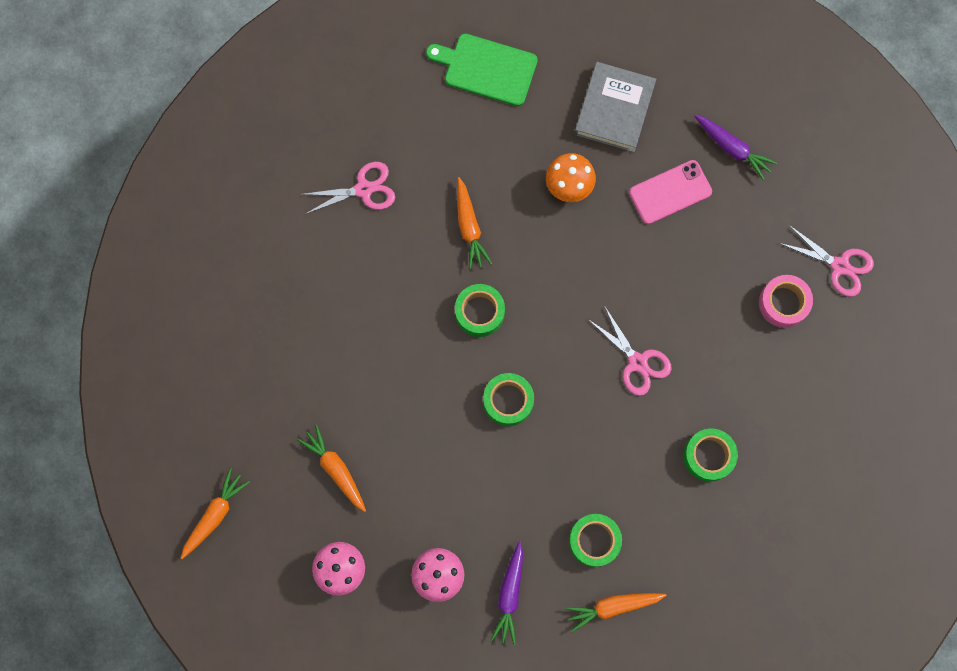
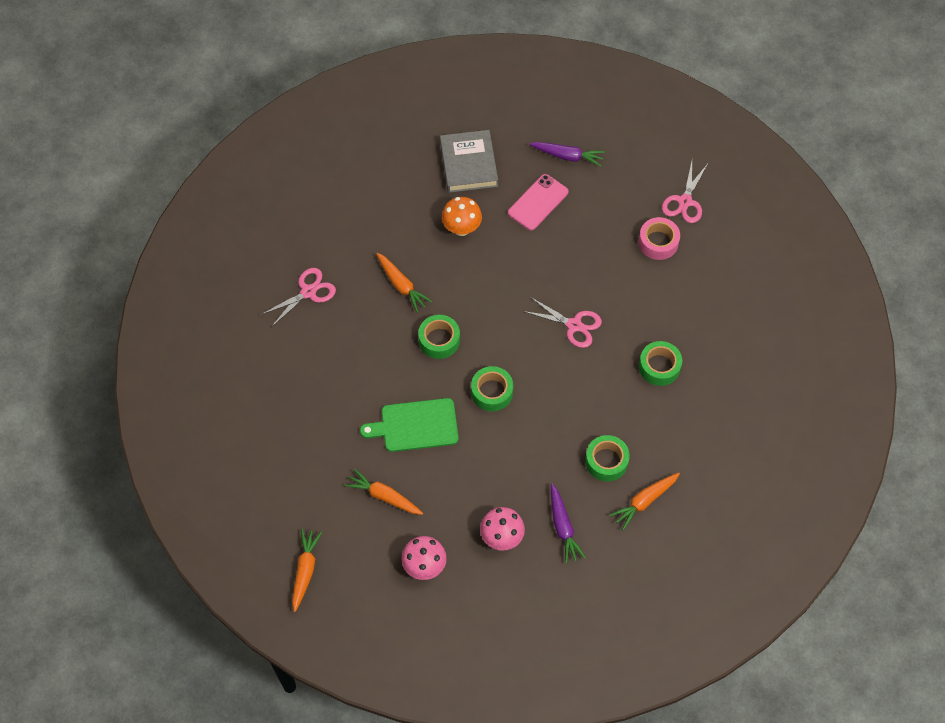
camera: 25 degrees left, 15 degrees down
(486, 68) = (360, 174): green cutting board -> green cutting board (415, 425)
(840, 266) = (685, 201): pink scissors -> pink scissors turned 105 degrees clockwise

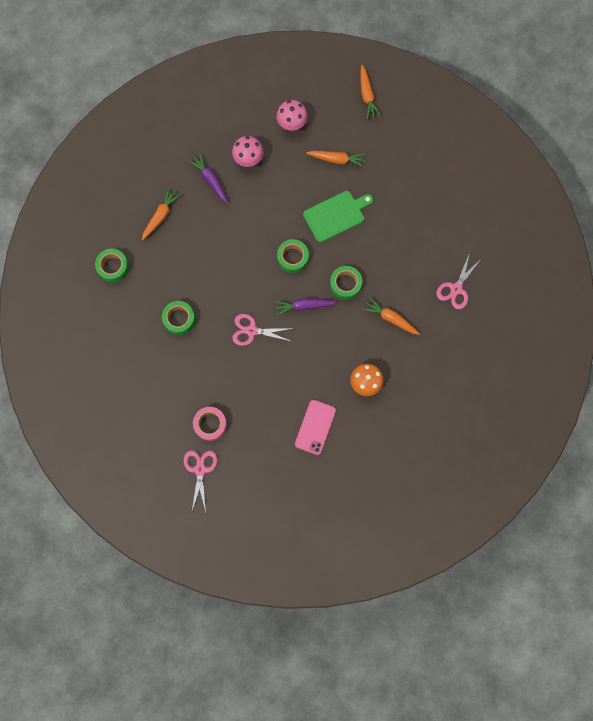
camera: 160 degrees right, 15 degrees up
(468, 164) = (382, 442): grey book -> none
(567, 156) = (307, 479): purple carrot -> purple carrot (304, 306)
(606, 461) = (195, 235): green tape -> green tape (113, 267)

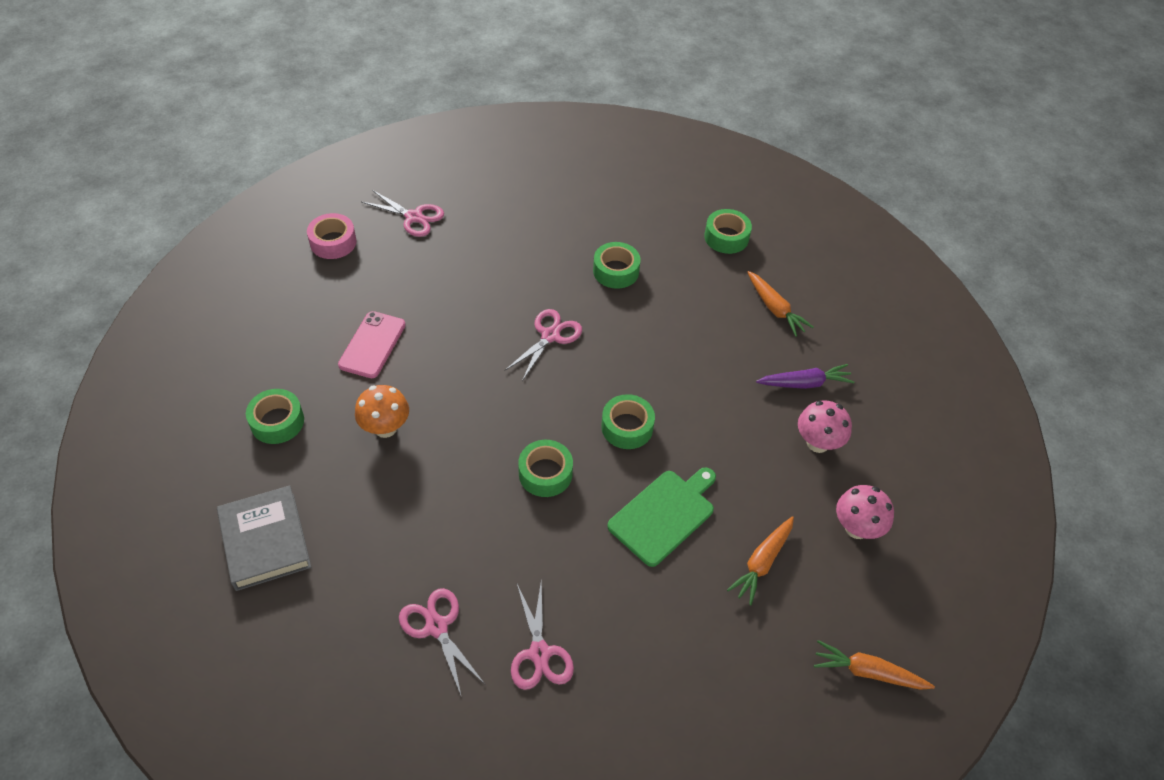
camera: 115 degrees right, 25 degrees down
(210, 424) = (460, 247): pink tape -> pink tape (333, 242)
(304, 306) = (546, 407): purple carrot -> none
(315, 427) = (372, 345): pink phone -> pink phone turned 60 degrees clockwise
(336, 215) = (664, 515): green cutting board -> green cutting board turned 135 degrees counterclockwise
(390, 318) = (454, 506): orange carrot -> none
(395, 443) = (277, 422): none -> green tape
(441, 236) = (539, 653): none -> pink scissors
(463, 398) = (265, 541): none -> grey book

